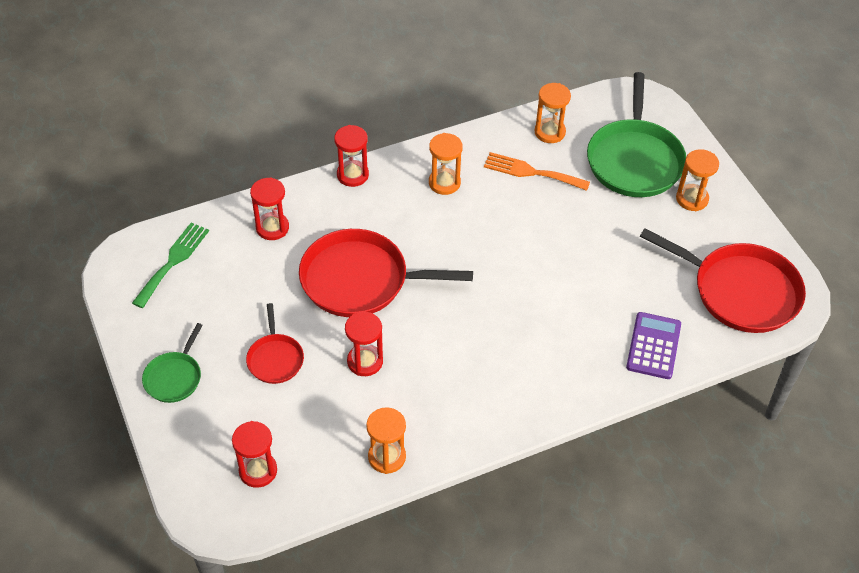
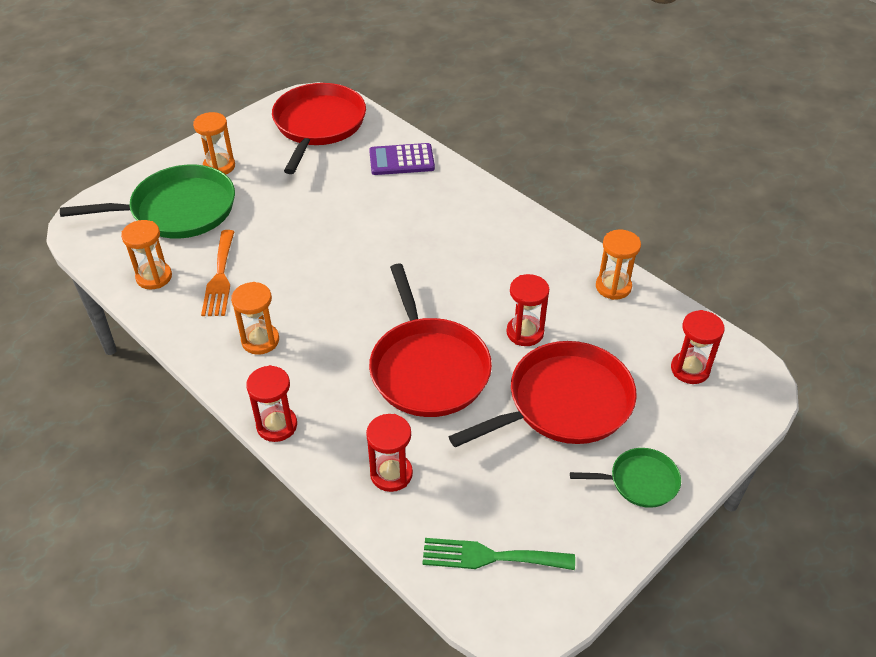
camera: 110 degrees left, 5 degrees down
(275, 359) = (564, 403): red pan -> red pan, size x1.95

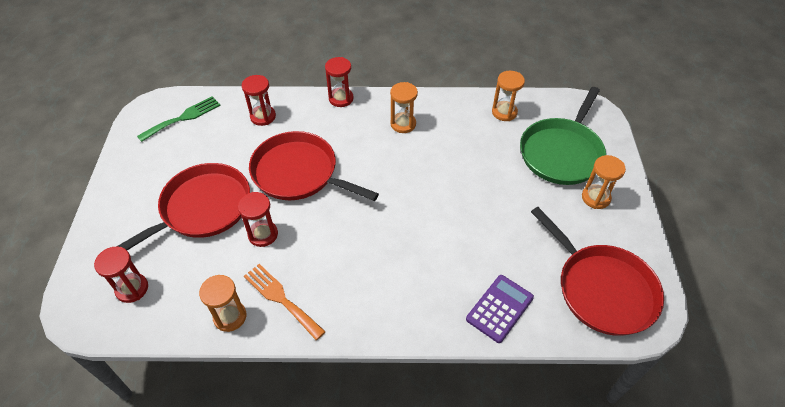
camera: 135 degrees right, 5 degrees up
(220, 277) = (473, 136): orange fork -> orange fork (281, 298)
(564, 403) = (202, 209): red pan -> red pan turned 150 degrees counterclockwise
(640, 481) = (127, 197): green pan -> none

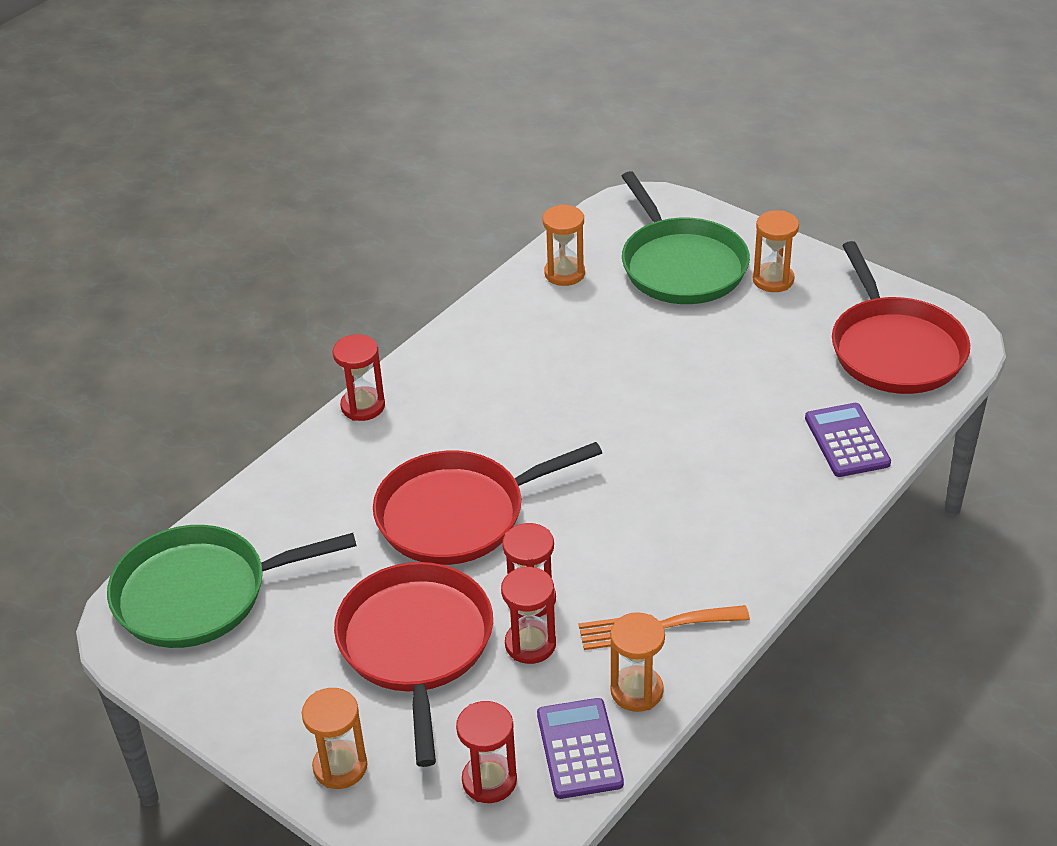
camera: 50 degrees left, 10 degrees down
(174, 314) = (579, 749): none -> purple calculator
(183, 118) = (200, 593): green fork -> green pan
(263, 116) = (303, 503): red hourglass -> red hourglass (530, 644)
(403, 124) = (481, 371): orange hourglass -> orange hourglass (340, 767)
(602, 289) = (894, 349): red pan -> red pan turned 75 degrees clockwise

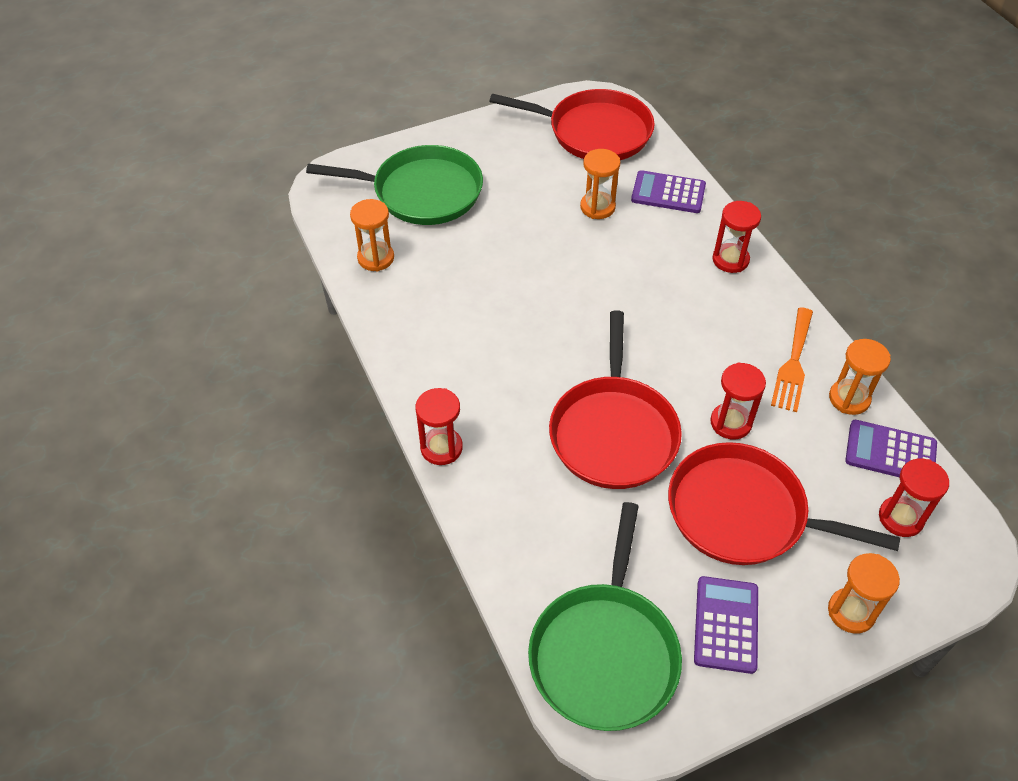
camera: 65 degrees left, 10 degrees up
(273, 671) = (726, 624): none -> purple calculator
(530, 644) = (776, 441): red hourglass -> red hourglass (730, 260)
(773, 280) = (477, 154): orange hourglass -> orange hourglass (597, 207)

